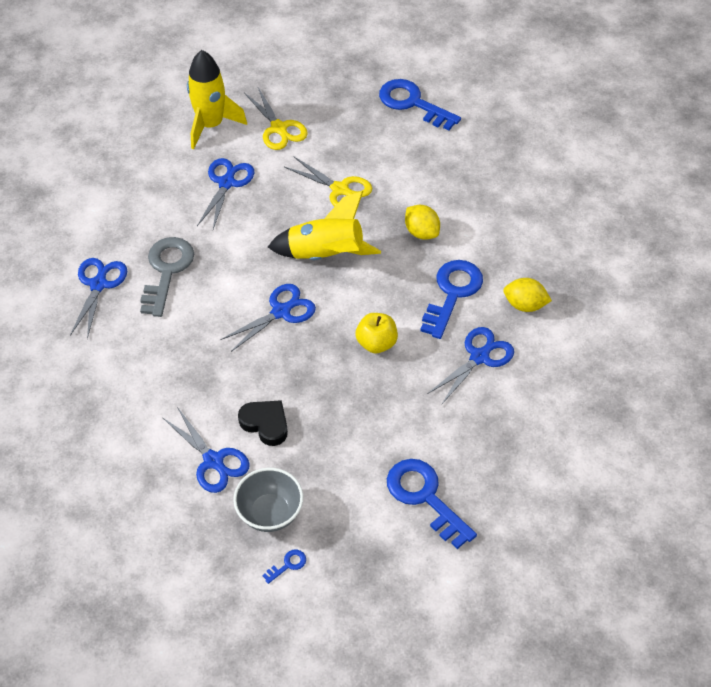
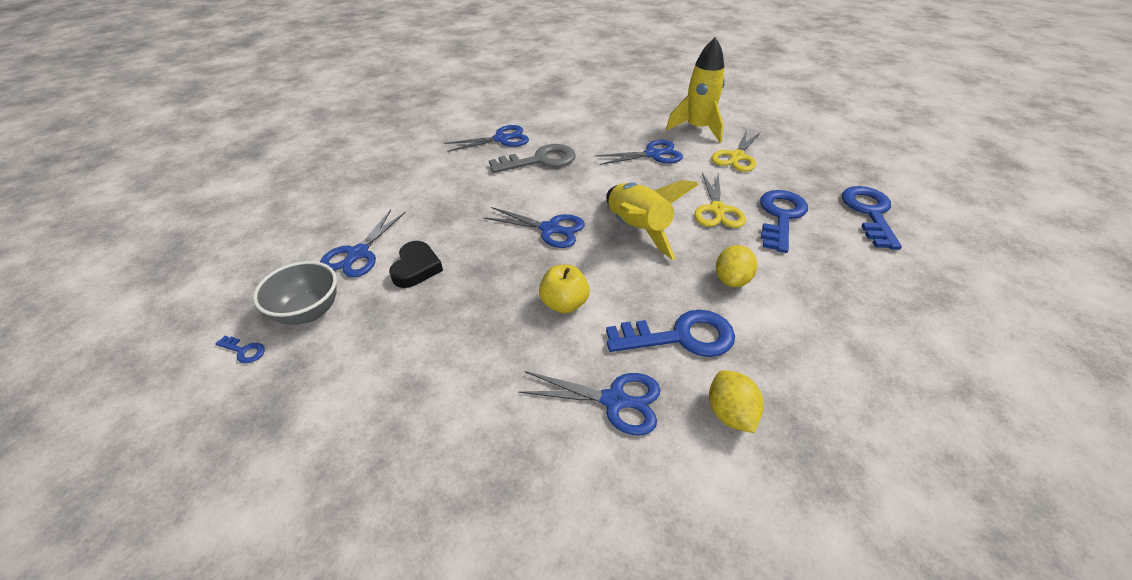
camera: 60 degrees right, 10 degrees down
(425, 497) = (373, 436): blue key -> blue key (781, 217)

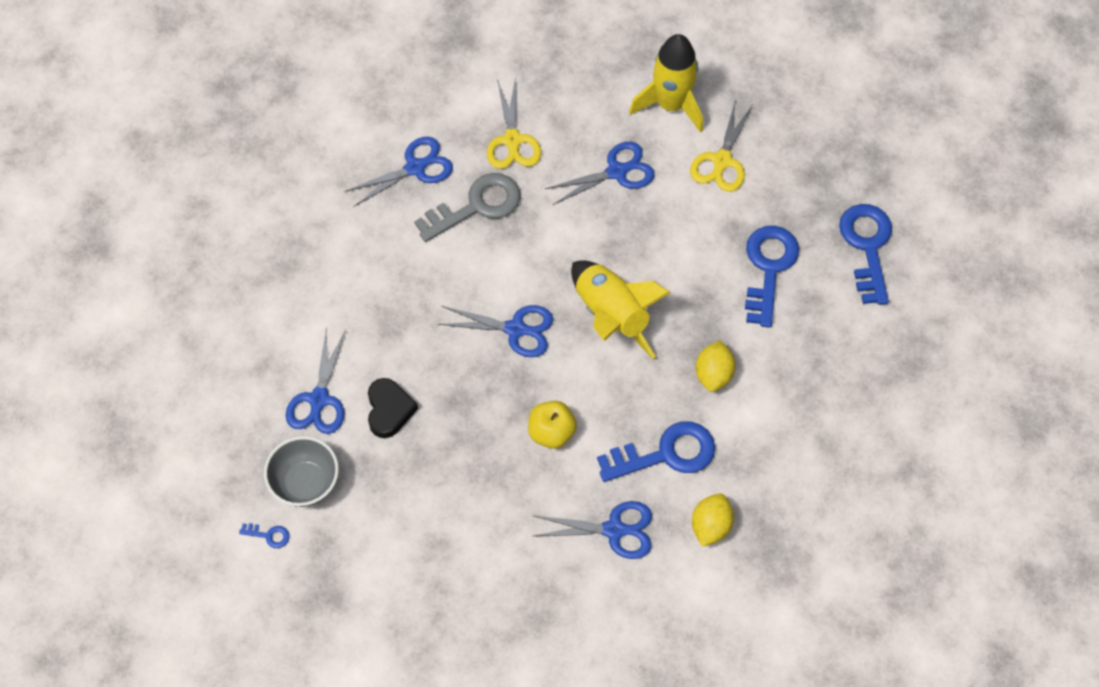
camera: 10 degrees left, 20 degrees up
(717, 210) = (698, 268): yellow scissors -> yellow scissors (512, 140)
(730, 413) = (710, 526): yellow lemon -> yellow lemon turned 45 degrees clockwise

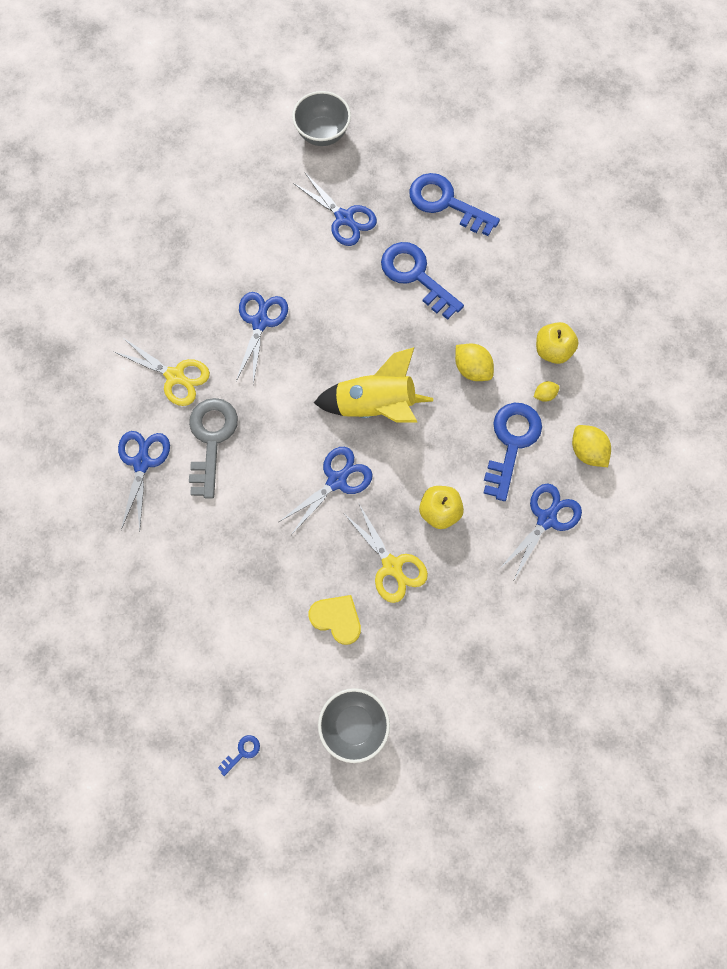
camera: 55 degrees left, 10 degrees up
(269, 535) = (379, 783): blue key -> blue key (242, 752)
(319, 399) = (289, 668): blue scissors -> blue scissors (344, 218)
(389, 410) = (337, 619): black heart -> yellow heart
(671, 105) = (234, 248): yellow rocket -> none
(722, 161) = (307, 247): yellow scissors -> yellow scissors (392, 566)
(738, 453) = (544, 395): none -> yellow lemon
(790, 433) = (552, 350): none -> yellow apple
(848, 99) = (322, 134): none -> grey bowl

